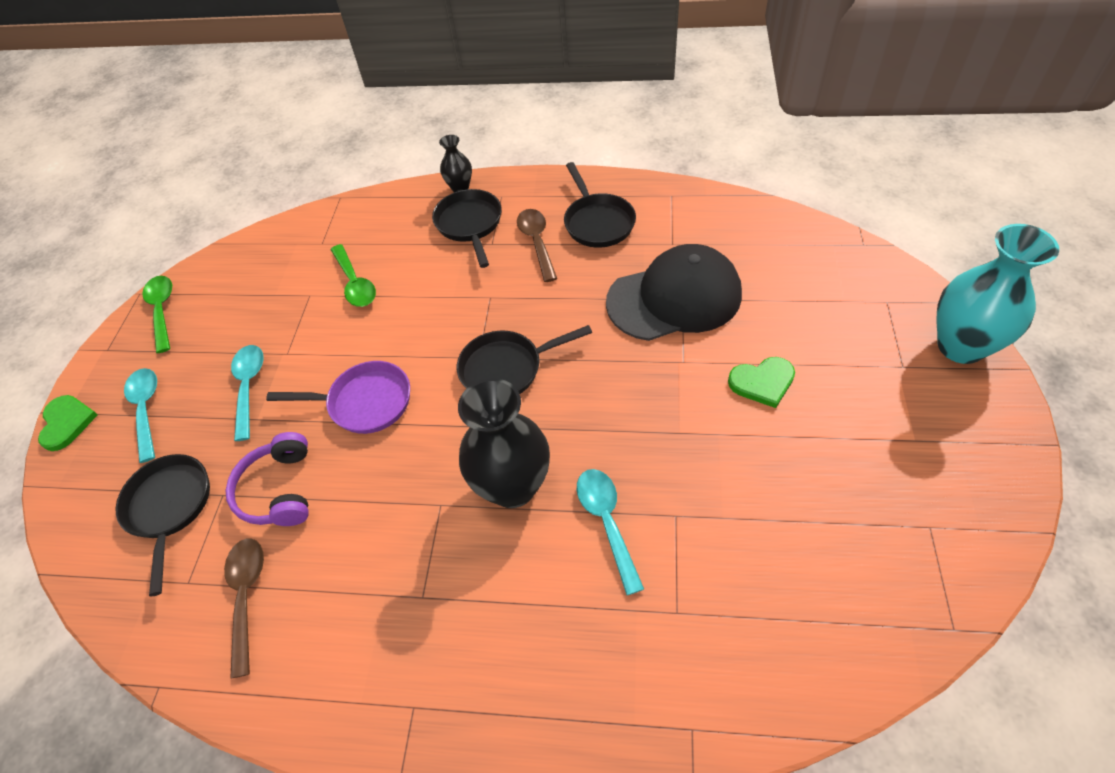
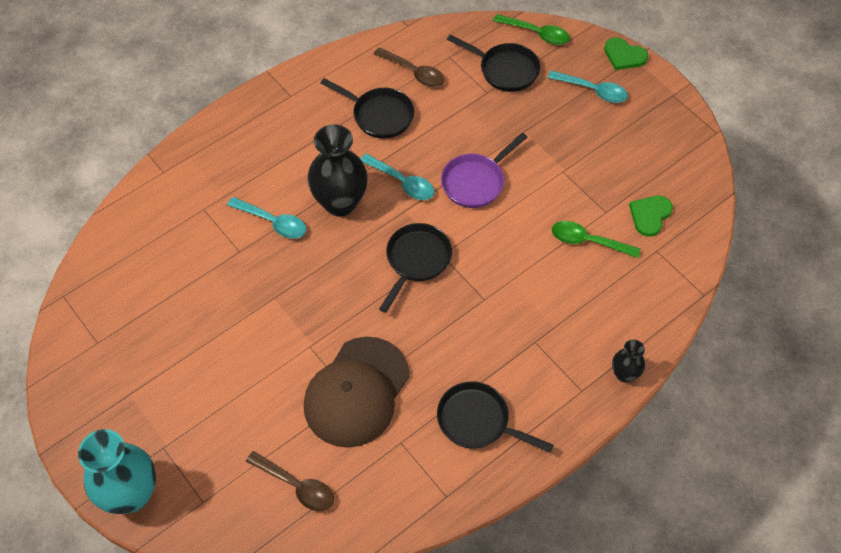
camera: 130 degrees right, 5 degrees up
(162, 310) = (682, 135): green spoon -> green spoon (536, 33)
(249, 387) = (555, 140): turquoise spoon -> turquoise spoon (402, 182)
(279, 490) = (461, 114): purple headphones -> none
(470, 225) = (571, 345): black pan -> black pan (379, 115)
(537, 242) = (503, 367): brown spoon -> brown spoon (297, 486)
(674, 298) = (356, 392): black cap -> brown cap
(762, 382) = (247, 368): green heart -> green heart (650, 215)

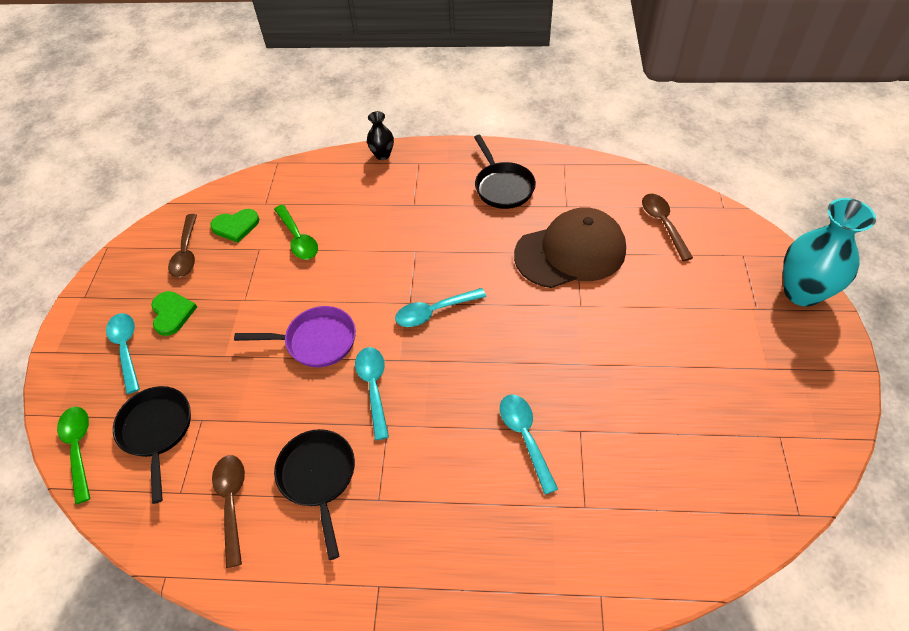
camera: 135 degrees left, 5 degrees down
(340, 203) = (446, 409): black vase -> none
(416, 260) = (434, 312): black pan -> turquoise spoon
(624, 55) = (57, 360): green heart -> green heart (172, 313)
(653, 170) = (186, 253): none -> brown spoon

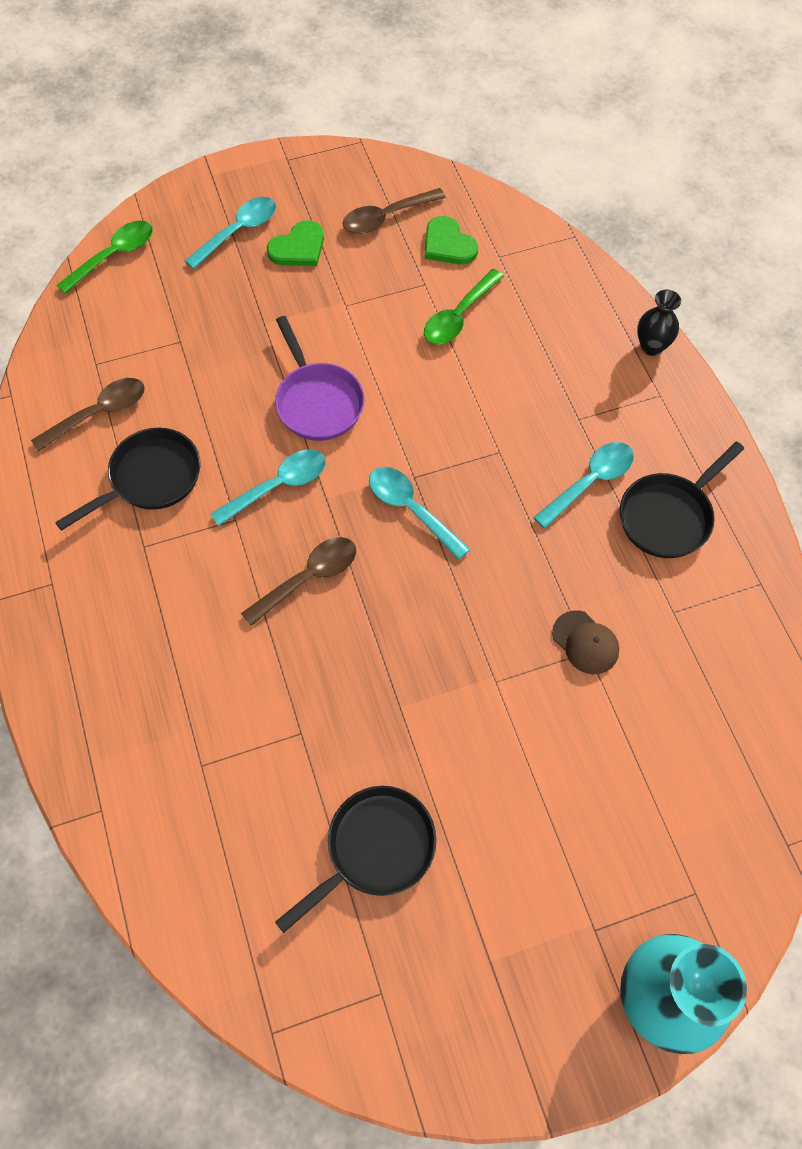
camera: 65 degrees right, 10 degrees up
(157, 431) = (154, 309): black pan -> black pan (375, 849)
(525, 437) = (270, 672): turquoise spoon -> turquoise spoon (590, 482)
(570, 252) = (585, 642): brown cap -> brown cap, size x0.42
(663, 224) = (703, 758): brown spoon -> brown spoon (308, 578)

